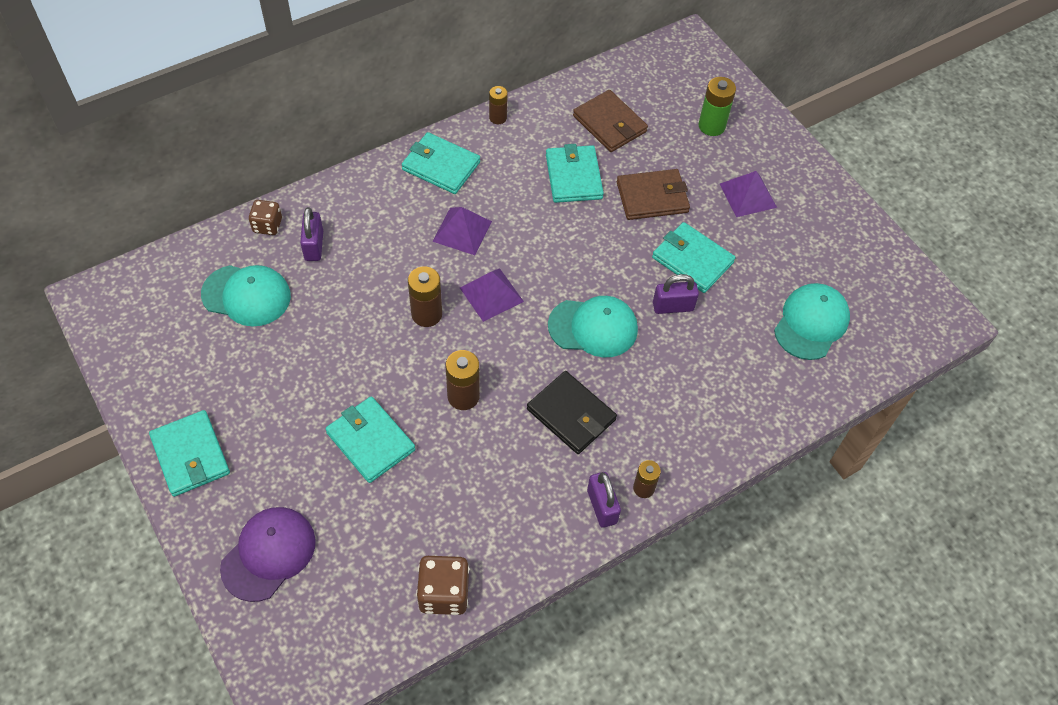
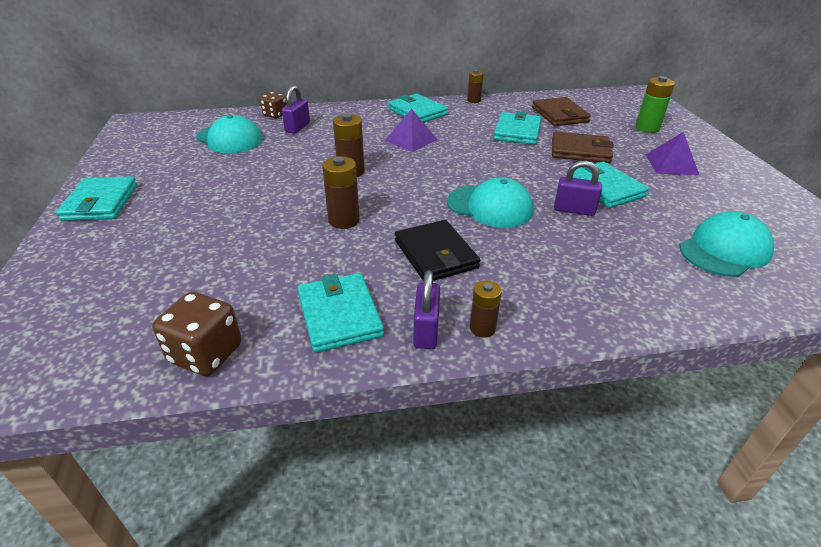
camera: 25 degrees right, 20 degrees down
(268, 554) = (85, 275): purple cap -> none
(370, 441) = (242, 228): turquoise wallet -> turquoise wallet (339, 315)
(491, 294) = (411, 172): purple pyramid -> none

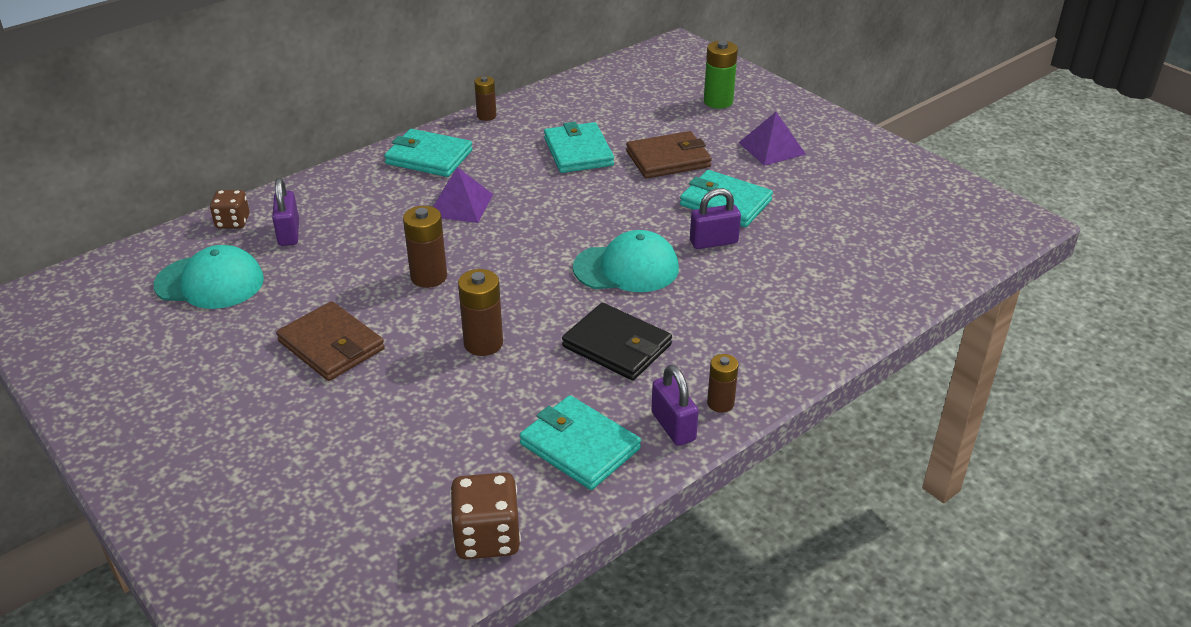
camera: 30 degrees left, 0 degrees up
(101, 202) = (141, 436): turquoise wallet -> none
(559, 115) = (609, 110): brown wallet -> brown wallet (331, 345)
(724, 250) = (873, 239): turquoise cap -> none

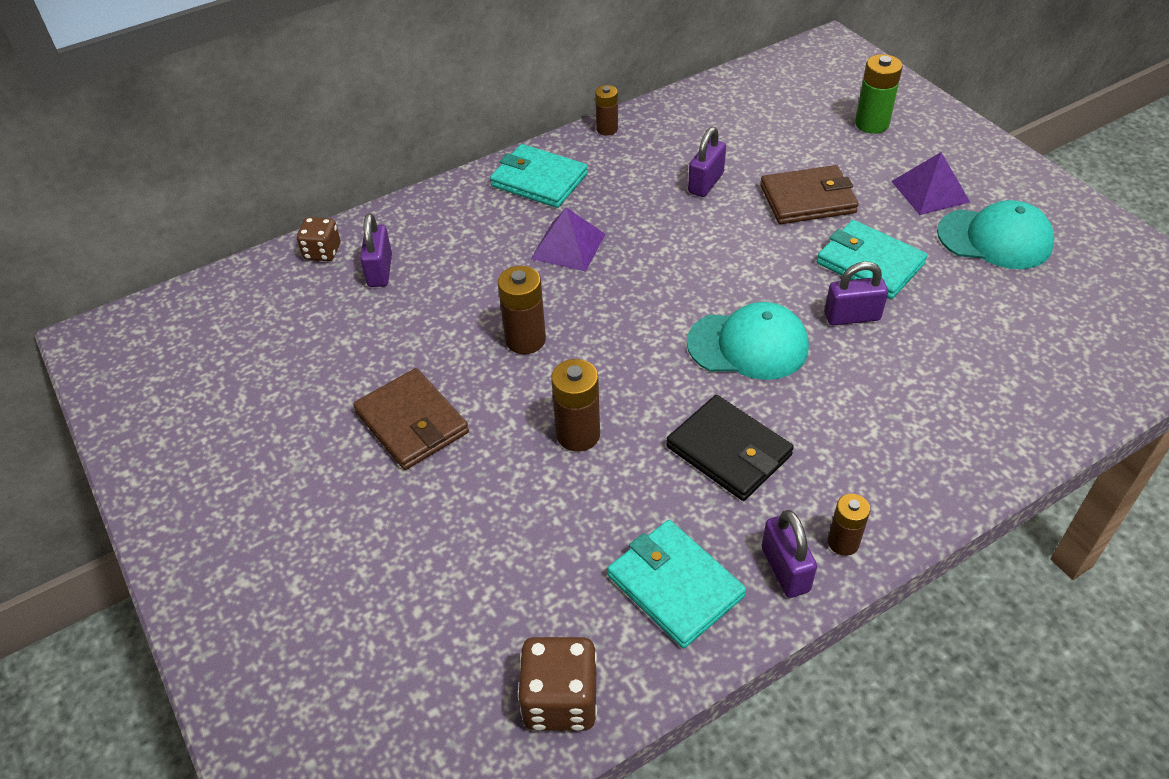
camera: 10 degrees right, 10 degrees up
(210, 282) = (291, 329): turquoise cap -> turquoise cap (995, 239)
(578, 152) = (705, 183): turquoise wallet -> purple padlock

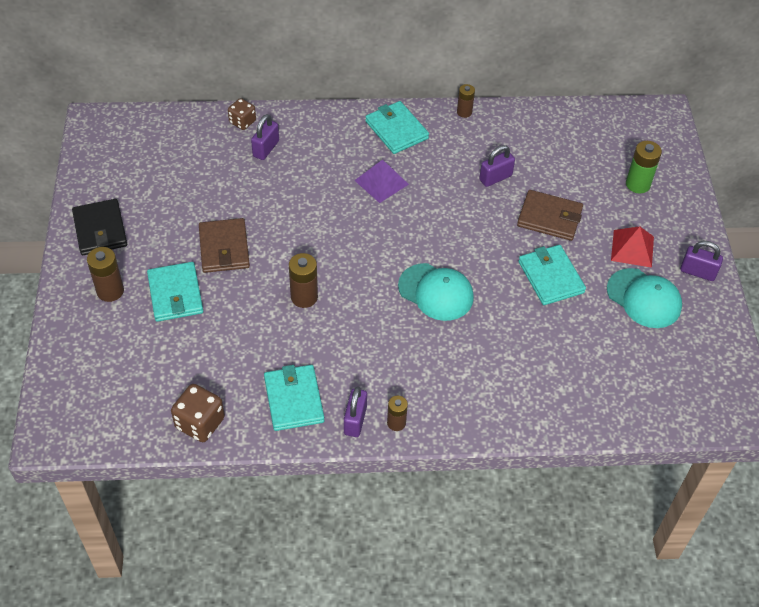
camera: 25 degrees right, 5 degrees up
(382, 521) = (175, 294): none -> turquoise wallet
(525, 340) = (315, 229): brown battery -> brown battery (110, 291)
(728, 451) = (376, 346): black wallet -> black wallet (100, 229)
(852, 317) = (510, 304): purple padlock -> purple padlock (697, 272)
(930, 191) = (632, 248): purple pyramid -> red pyramid

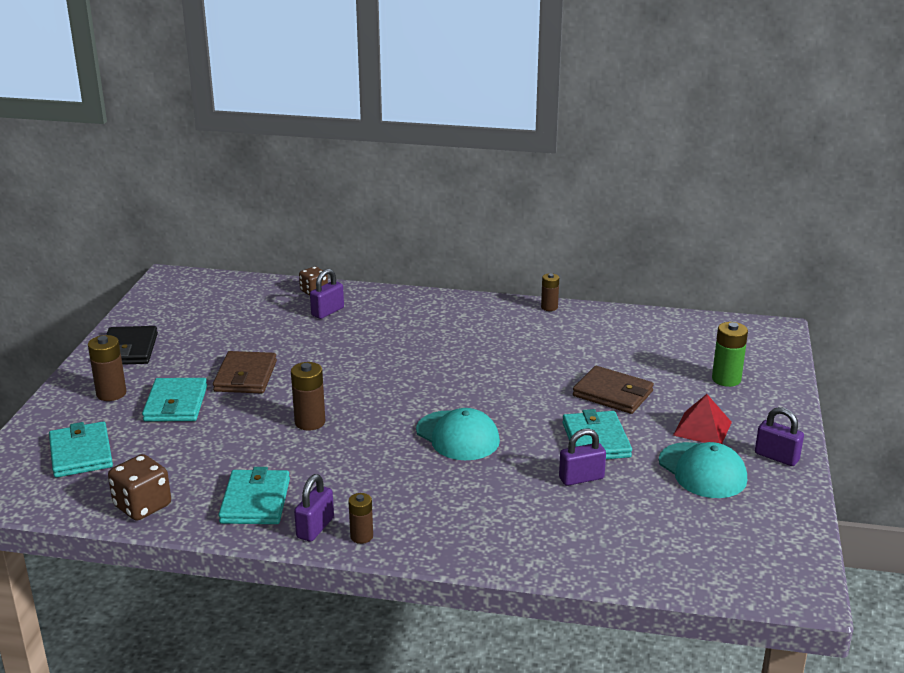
camera: 15 degrees right, 25 degrees down
(381, 182) = (436, 347): purple pyramid -> none
(396, 130) = (470, 312): turquoise wallet -> turquoise wallet (81, 453)
(495, 178) = (563, 357): purple padlock -> purple padlock (581, 478)

